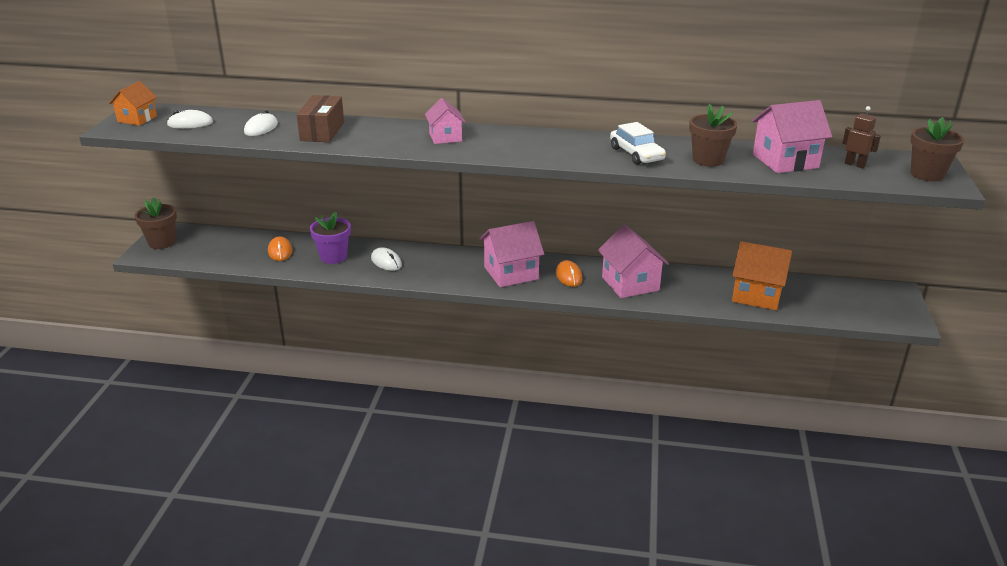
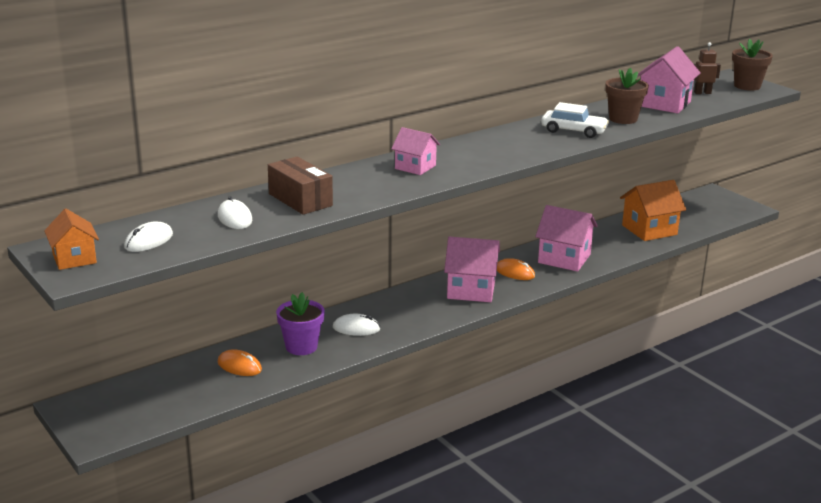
camera: 45 degrees left, 5 degrees down
(162, 242) = (91, 419): brown flower pot -> none
(511, 273) = (471, 290): pink house -> pink house turned 75 degrees clockwise

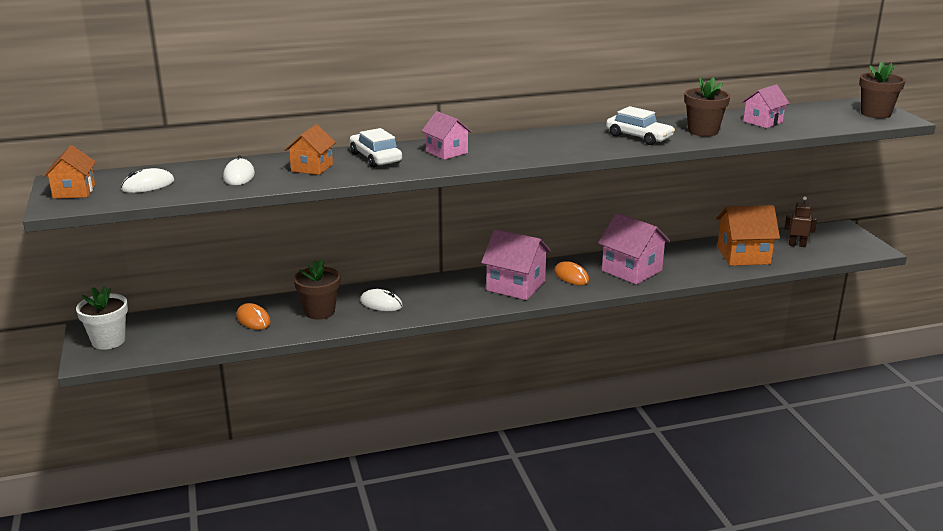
camera: 20 degrees right, 0 degrees up
(101, 416) = (108, 341): none -> white flower pot
(300, 200) = (312, 168): brown box -> orange house
(301, 347) = (319, 312): purple flower pot -> brown flower pot
(353, 181) = (375, 158): none -> white car
(664, 104) = (762, 122): pink house -> pink house, size x0.62
(702, 93) = (817, 115): brown robot -> brown robot (797, 245)

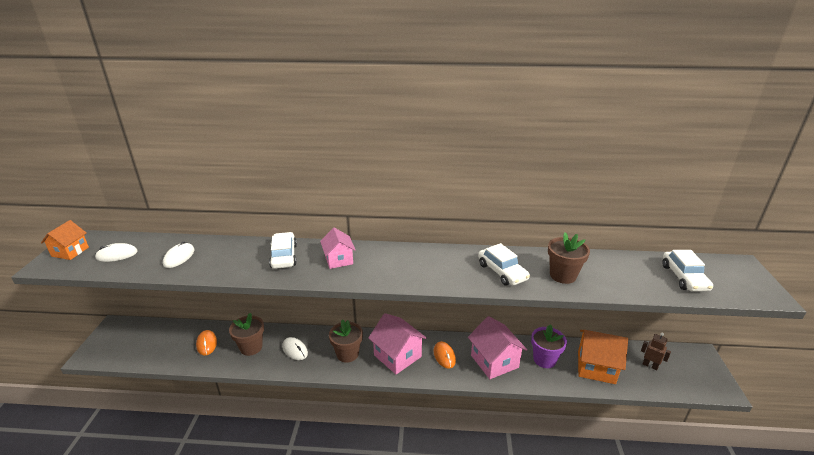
camera: 20 degrees right, 5 degrees up
(108, 341) = (113, 341): white flower pot -> none
(312, 168) = (232, 258): orange house -> none
(685, 259) = (544, 359): none -> purple flower pot
(762, 122) = (625, 273): pink house -> none
(819, 118) = (684, 277): none -> white car
(875, 114) = (745, 282): brown flower pot -> brown flower pot (347, 354)

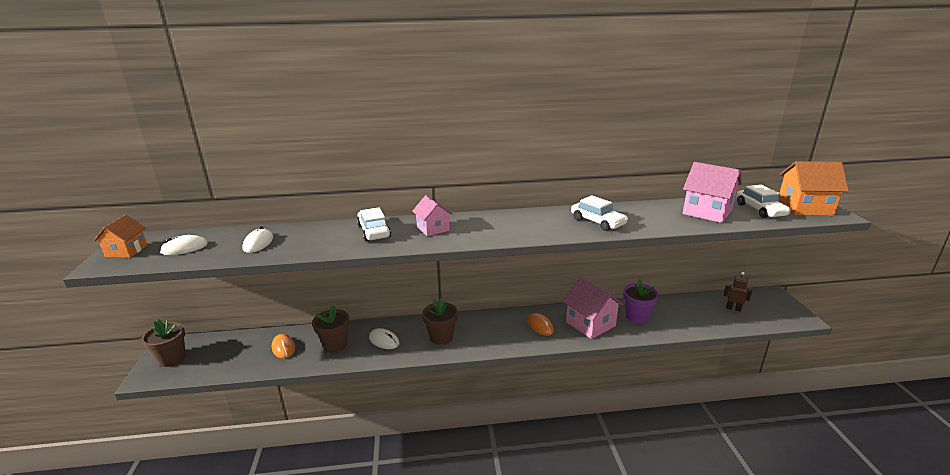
camera: 10 degrees left, 5 degrees down
(397, 356) = (493, 332): pink house -> pink house (707, 212)
(563, 275) = (654, 219): brown flower pot -> brown flower pot (172, 358)
(596, 367) = (686, 316): orange house -> orange house (804, 208)

